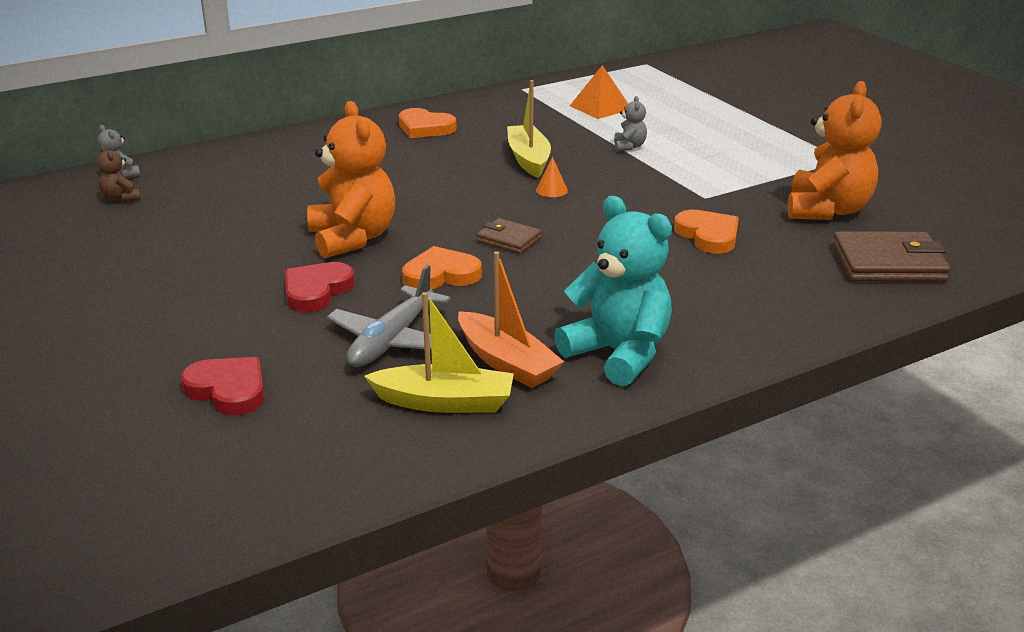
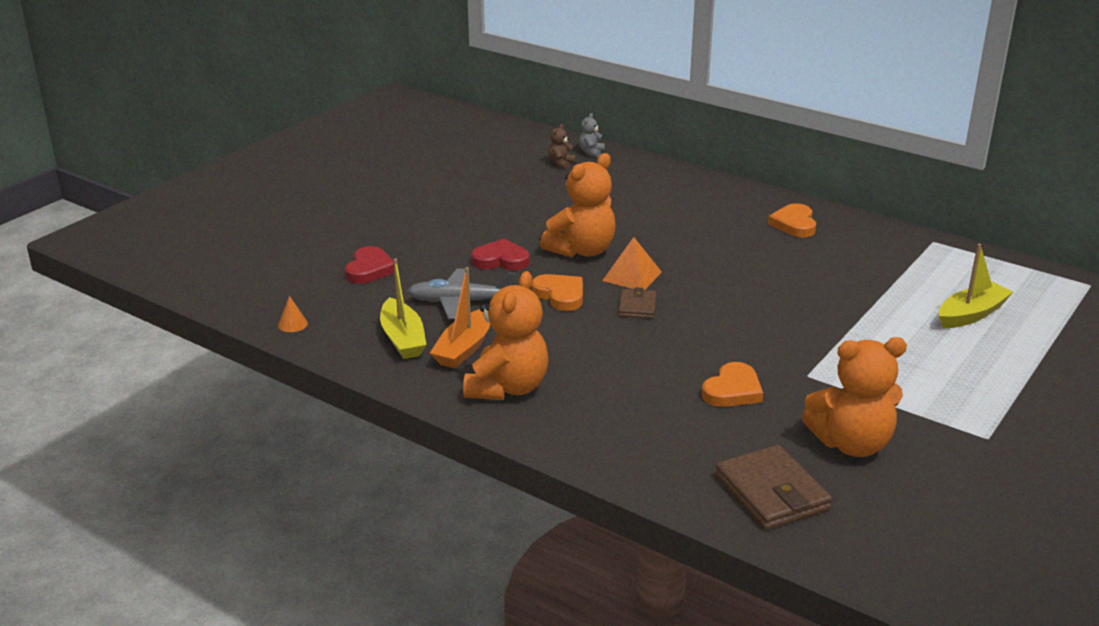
camera: 65 degrees right, 0 degrees up
(528, 159) = (787, 280): yellow boat -> yellow boat (971, 314)
(551, 190) = (740, 303): orange cone -> orange cone (292, 324)
(600, 107) = (942, 286): orange pyramid -> orange pyramid (632, 276)
(618, 354) = (507, 388): turquoise teddy bear -> orange teddy bear
(629, 147) = (870, 318): grey teddy bear -> none

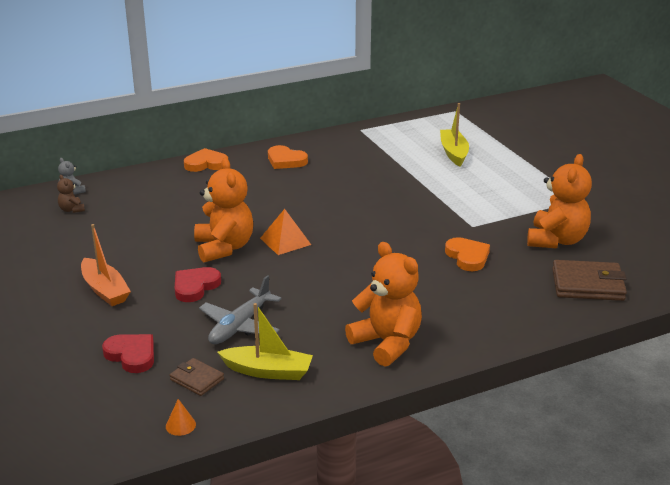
camera: 60 degrees left, 0 degrees up
(464, 348) = (312, 345): orange boat -> orange boat (105, 290)
(560, 295) = (279, 279): orange heart -> orange heart (206, 164)
(637, 306) = (329, 254): brown wallet -> brown wallet (197, 379)

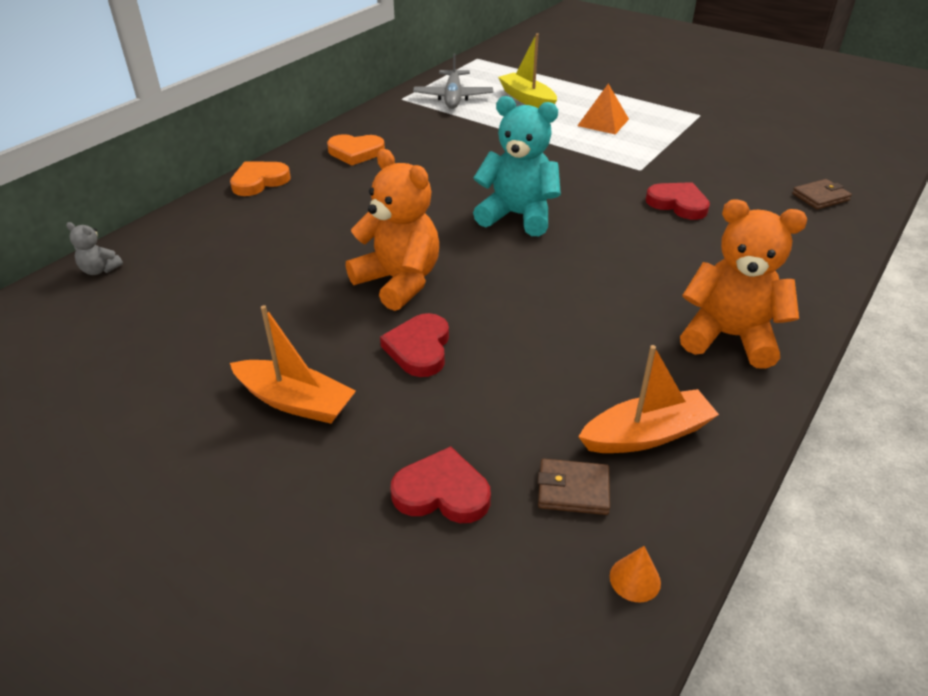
camera: 30 degrees left, 10 degrees up
(71, 210) = (124, 296): brown teddy bear -> none
(240, 325) = (538, 382): grey plane -> grey plane (453, 97)
(268, 371) = (646, 434): yellow boat -> orange boat
(285, 241) = (465, 248): orange pyramid -> orange pyramid (603, 122)
(343, 231) = (518, 216): none -> turquoise teddy bear
(467, 257) = (678, 204): orange heart -> red heart
(556, 240) = (734, 161): orange teddy bear -> none
(587, 284) = (820, 197): brown wallet -> brown wallet, size x0.57

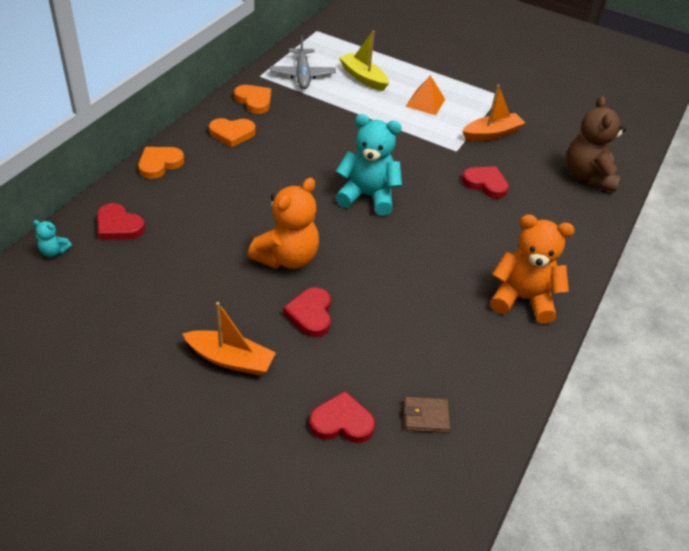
camera: 10 degrees left, 5 degrees up
(100, 270) = (54, 251): grey teddy bear -> turquoise teddy bear
(189, 244) = (118, 226): none -> red heart
(390, 121) = (254, 101): none -> orange heart
(399, 282) = (287, 258): orange teddy bear -> orange teddy bear turned 90 degrees clockwise
(635, 579) = (467, 473): orange cone -> none
(646, 434) = (470, 375): orange boat -> orange boat (491, 134)
(820, 197) = (587, 176): brown wallet -> brown teddy bear

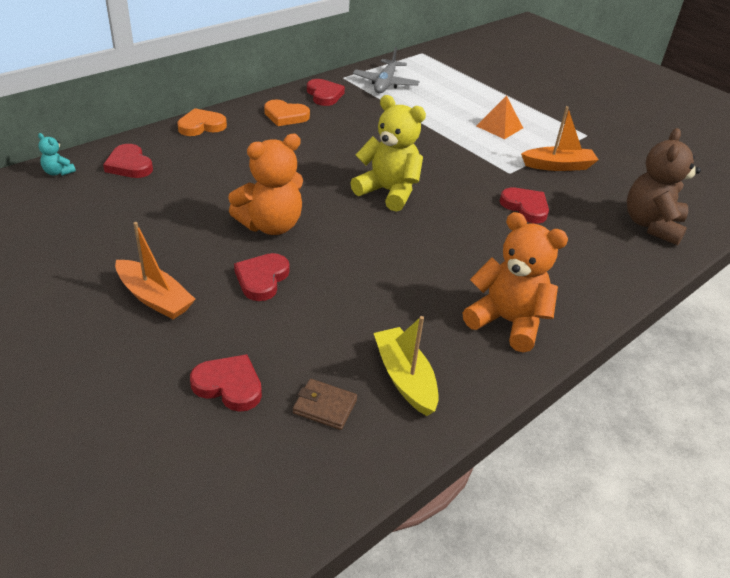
camera: 20 degrees right, 5 degrees down
(254, 101) = (324, 95): orange heart -> red heart
(363, 77) = (446, 96): yellow boat -> yellow boat (404, 378)
(367, 196) = (388, 192): turquoise teddy bear -> yellow teddy bear

